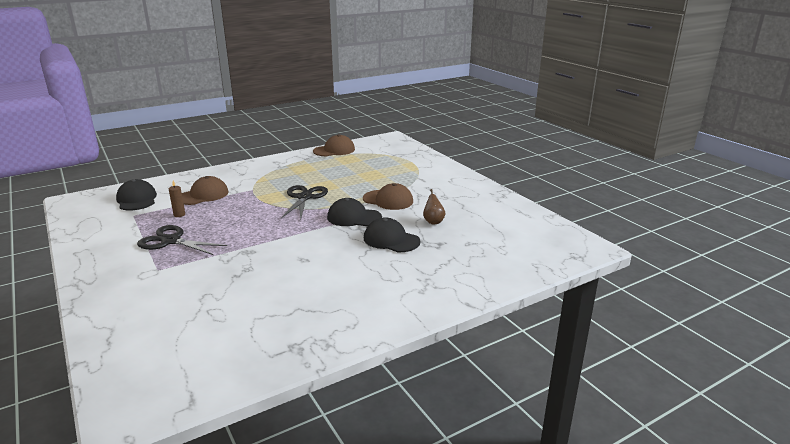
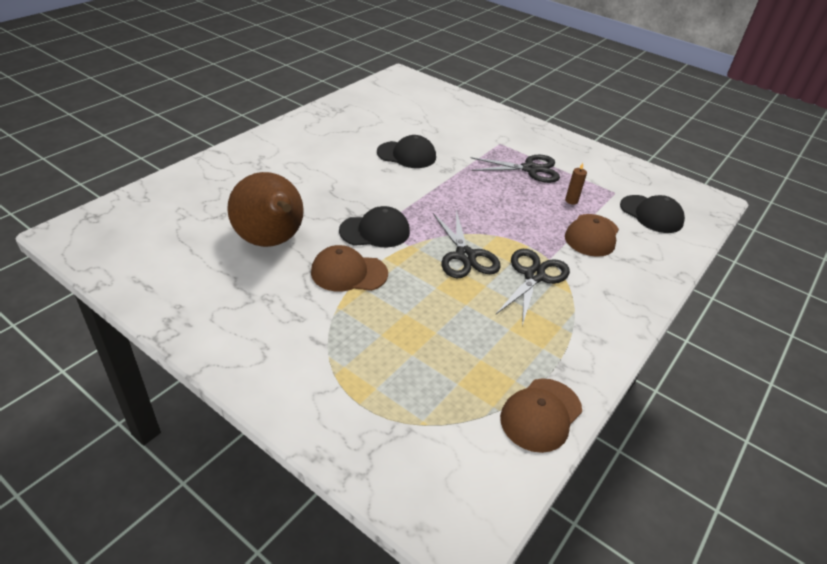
camera: 155 degrees right, 15 degrees up
(274, 184) = (534, 276): none -> black scissors
(391, 240) = (313, 205): black cap -> black cap (406, 155)
(433, 221) = (271, 242): brown pear -> brown pear, size x2.49

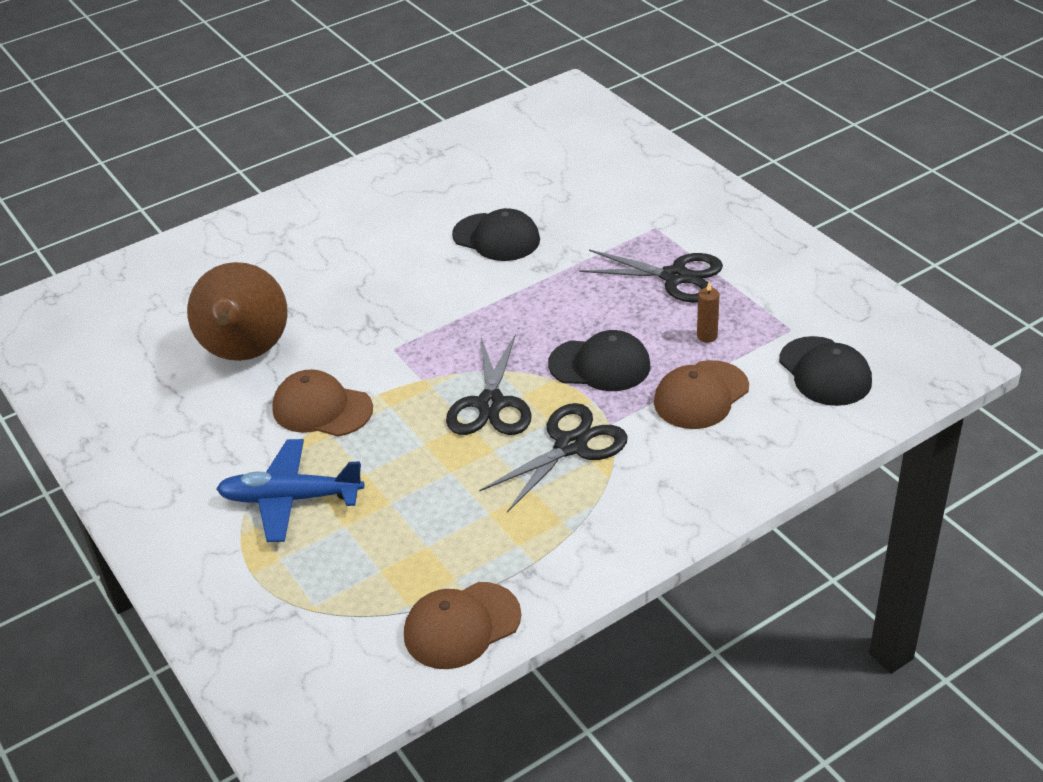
camera: 25 degrees right, 0 degrees up
(359, 341) = (290, 499): none -> blue plane
(375, 231) = (387, 354): black cap -> black cap (600, 365)

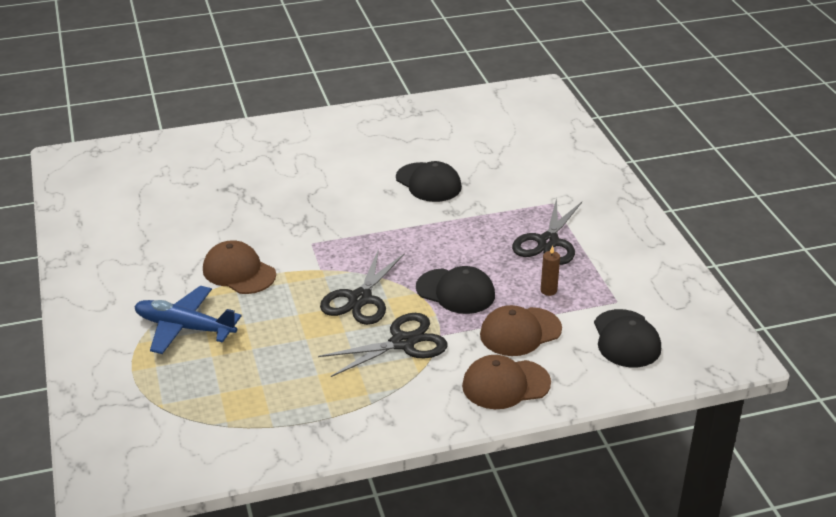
camera: 15 degrees right, 5 degrees down
(246, 354) = (206, 221): brown pear -> none
(461, 625) = (256, 446): brown cap -> brown cap (505, 384)
(675, 277) = (548, 242): black scissors -> black scissors turned 75 degrees clockwise

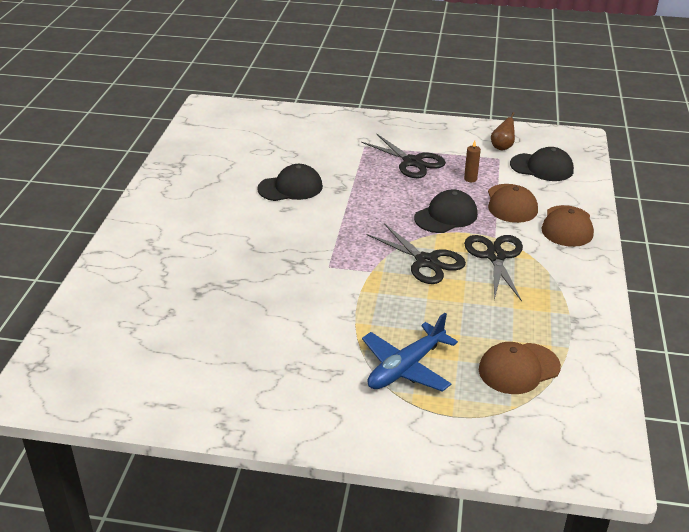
camera: 65 degrees left, 0 degrees up
(239, 272) = (342, 316): brown cap -> brown cap (518, 368)
(646, 298) = (502, 147): none -> brown pear

